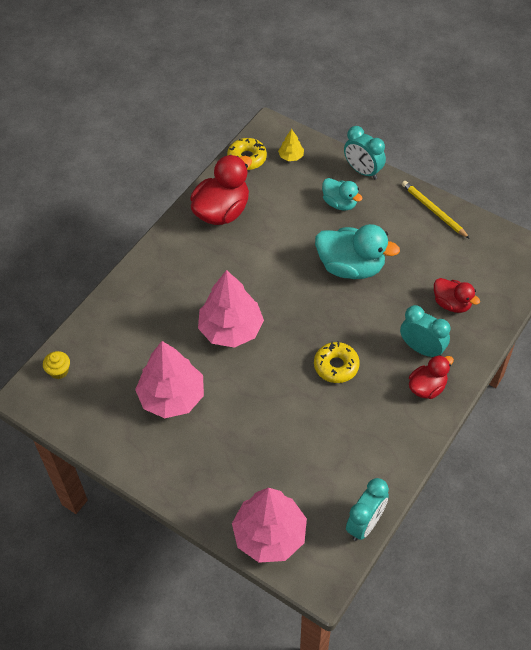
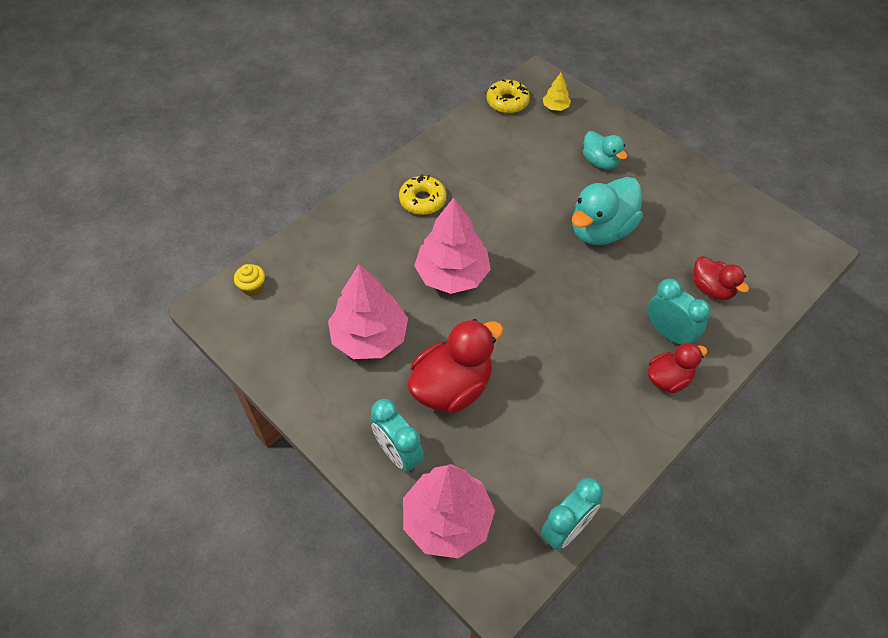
camera: 10 degrees right, 0 degrees up
(222, 211) = (469, 151): red duck -> red duck (452, 387)
(336, 366) = (564, 336): yellow donut -> yellow donut (422, 200)
(351, 267) = (601, 230): turquoise duck -> turquoise duck turned 105 degrees clockwise
(363, 171) = (631, 133): turquoise clock -> turquoise clock (398, 454)
(433, 211) = (705, 185): yellow pencil -> none

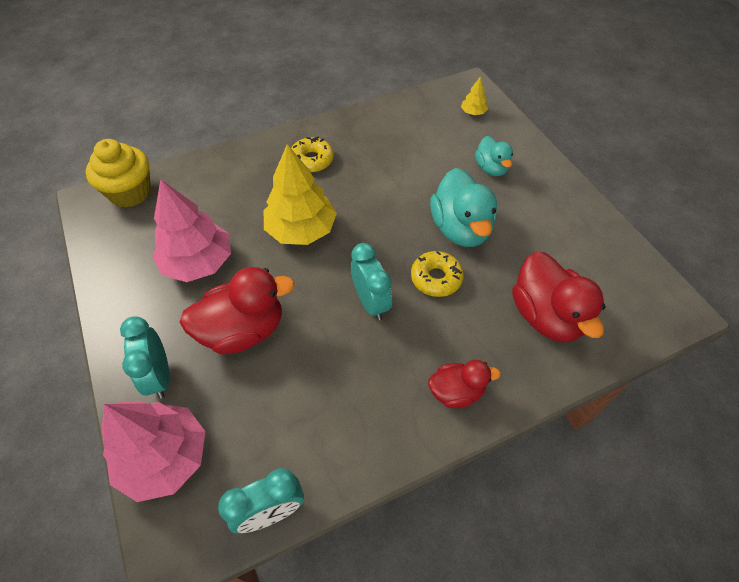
camera: 20 degrees right, 0 degrees up
(252, 287) = (130, 192): yellow cupcake -> yellow cupcake, size x2.10
(452, 275) = (301, 230): pink tree -> yellow tree
(507, 102) = (431, 98): yellow donut -> yellow donut (436, 278)
(601, 230) = (460, 229): turquoise duck -> turquoise duck turned 75 degrees counterclockwise
(668, 333) = (479, 346): turquoise clock -> turquoise clock (371, 302)
(712, 289) = (546, 316): red duck -> red duck, size x1.70

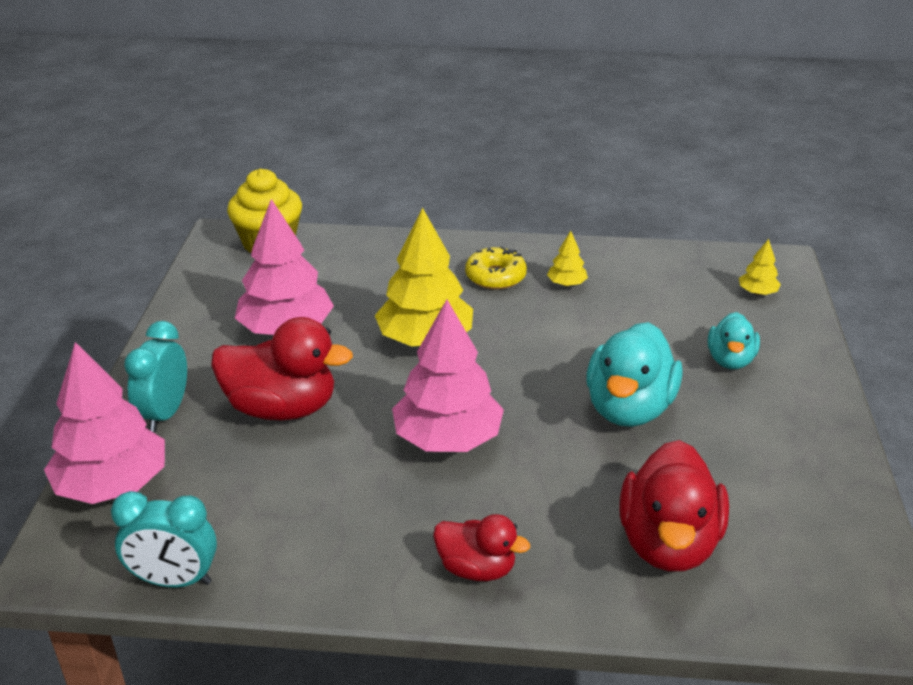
camera: 30 degrees right, 20 degrees down
(360, 148) = (566, 284): none -> yellow tree
(371, 302) = (447, 439): turquoise clock -> pink tree
(436, 278) = (550, 446): yellow donut -> none

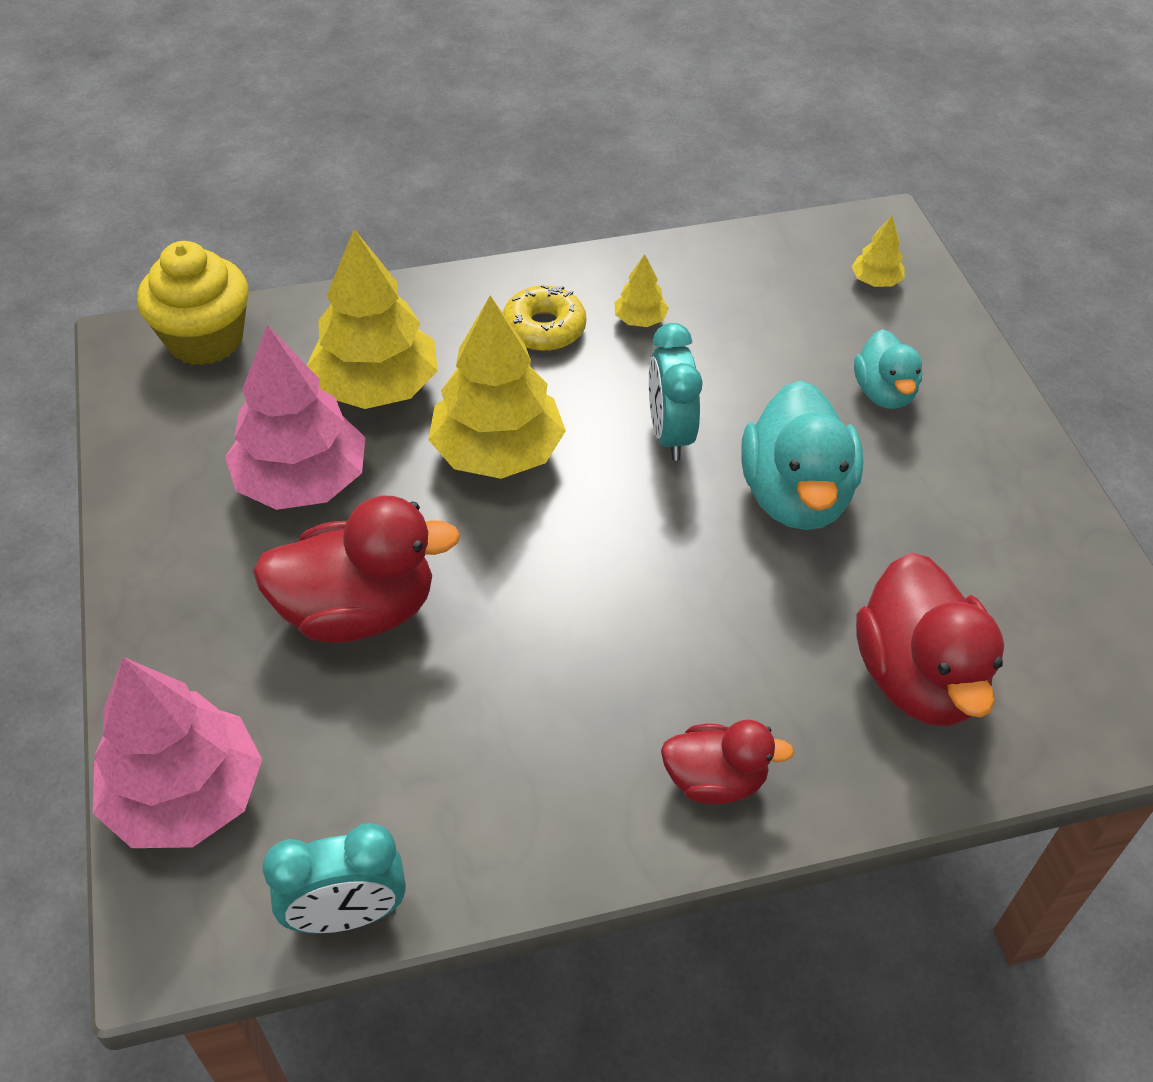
camera: 20 degrees left, 15 degrees up
(165, 413) = (200, 662): turquoise clock -> turquoise clock (669, 434)
(364, 288) = (376, 387): none -> yellow tree
(447, 439) = (596, 600): pink tree -> none

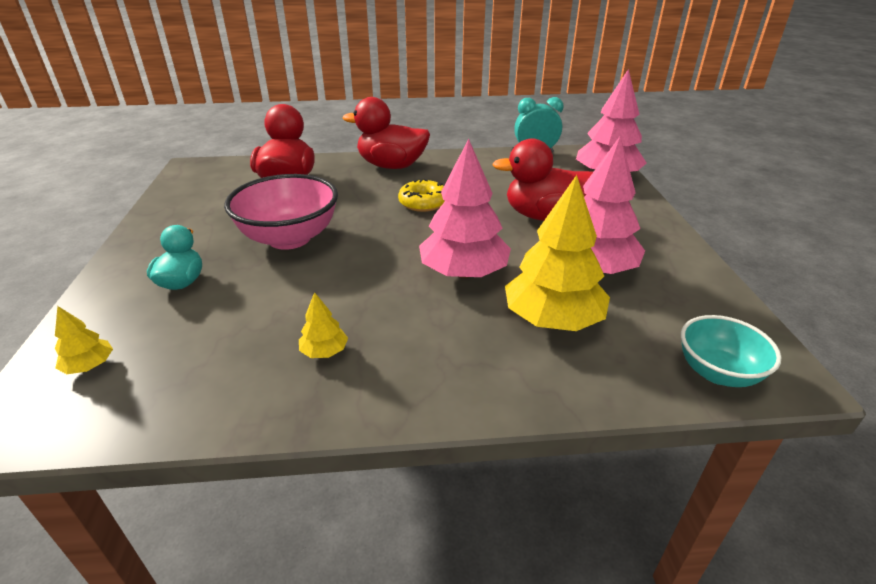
camera: 170 degrees left, 15 degrees down
(205, 340) = (717, 372): yellow cupcake -> turquoise bowl
(497, 452) = (463, 272): yellow tree -> pink tree
(544, 328) = (410, 352): yellow donut -> yellow donut (423, 203)
(669, 434) = (345, 272): turquoise clock -> none
(715, 780) = (391, 166): red duck -> red duck, size x1.70
(795, 496) = (289, 238): turquoise duck -> pink bowl

